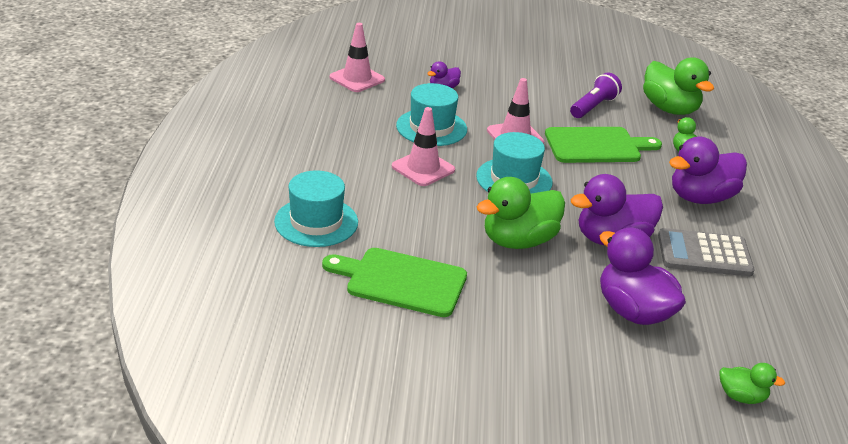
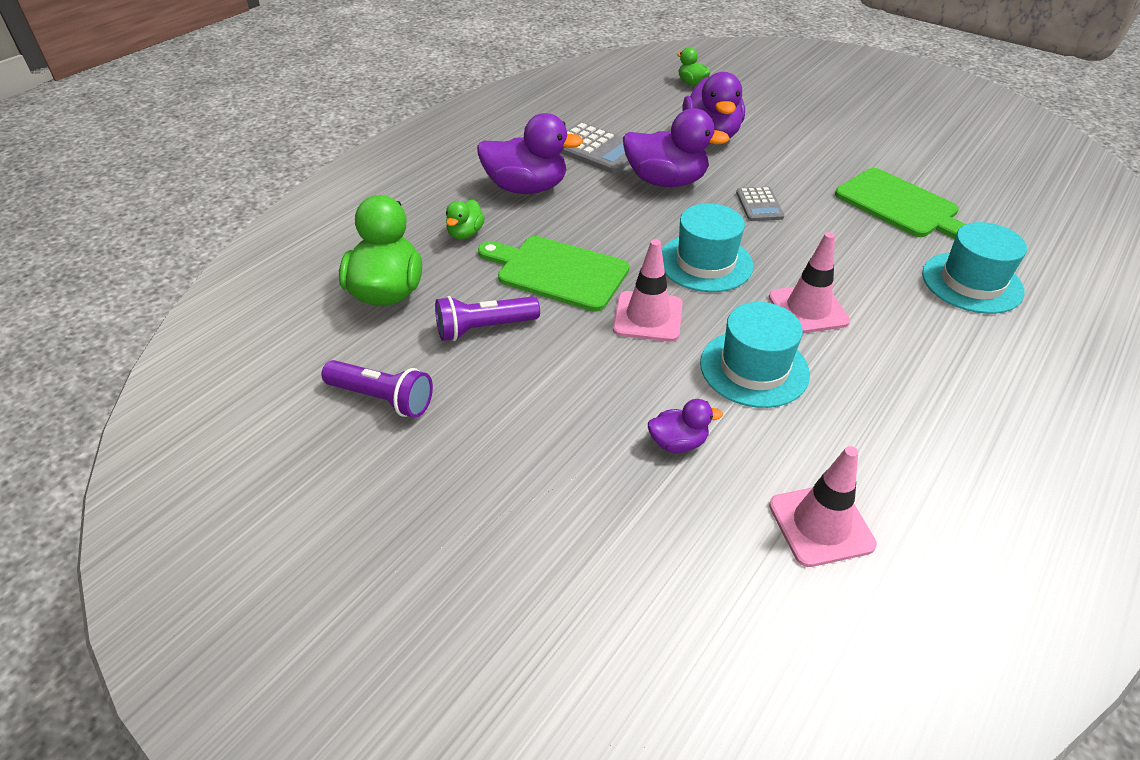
camera: 145 degrees left, 10 degrees up
(518, 241) = (759, 205): green duck -> grey calculator
(595, 70) = (382, 398): none -> purple flashlight

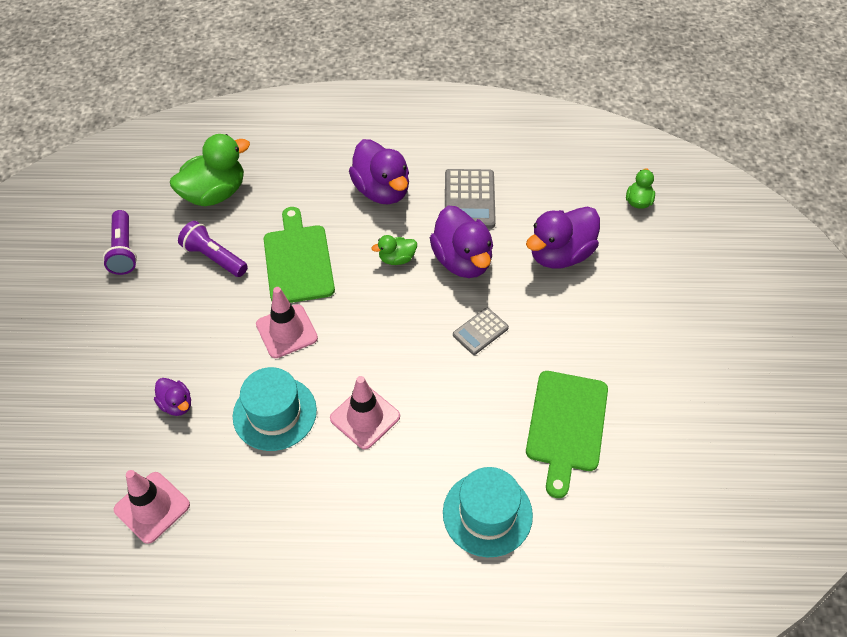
camera: 55 degrees right, 10 degrees up
(465, 233) = (302, 192): green duck -> green duck (397, 259)
(705, 263) = (374, 333): turquoise hat -> none

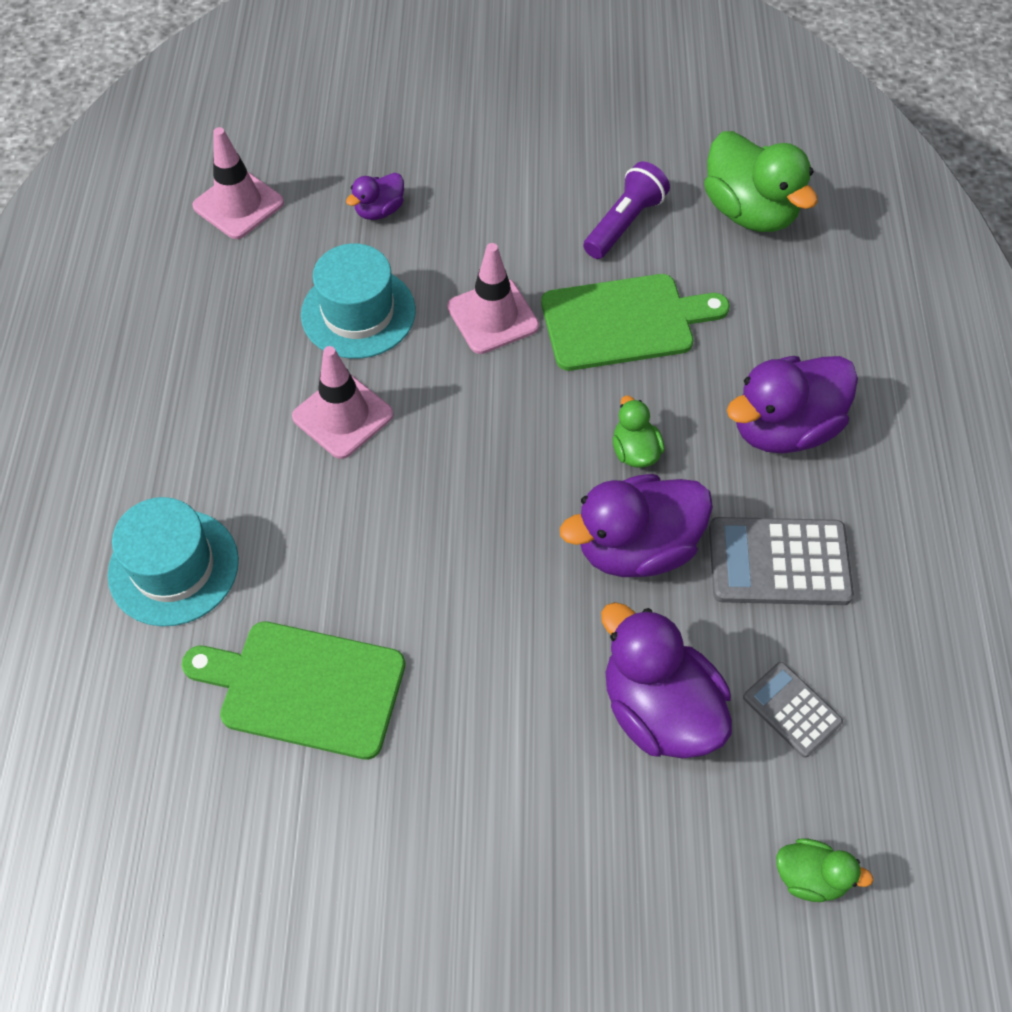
camera: 90 degrees right, 5 degrees up
(124, 250) = (632, 126): purple flashlight -> none
(480, 331) = (489, 570): grey calculator -> grey calculator (791, 709)

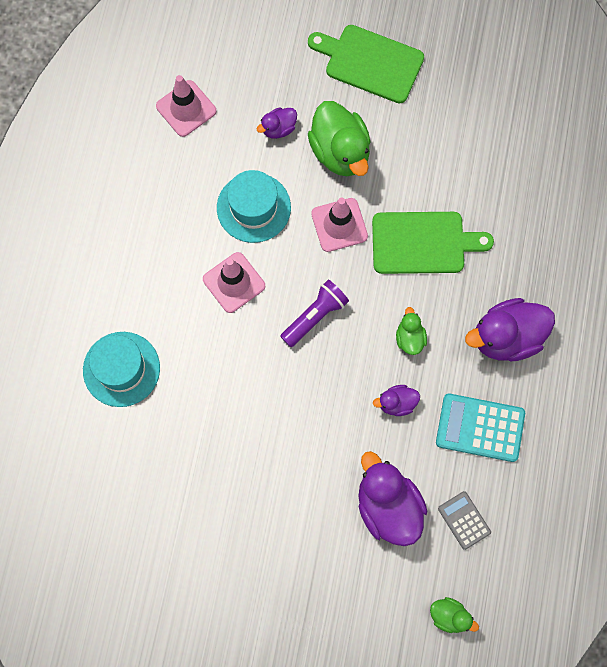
camera: 10 degrees right, 15 degrees up
(304, 687) = (189, 458): green cutting board -> green cutting board (370, 62)
(624, 223) = (439, 165): purple flashlight -> purple flashlight (315, 316)
(636, 547) = (396, 403): purple duck -> purple duck, size x0.50
(749, 211) = (525, 170): green duck -> green duck (340, 152)
(779, 562) = (480, 428): grey calculator -> turquoise calculator

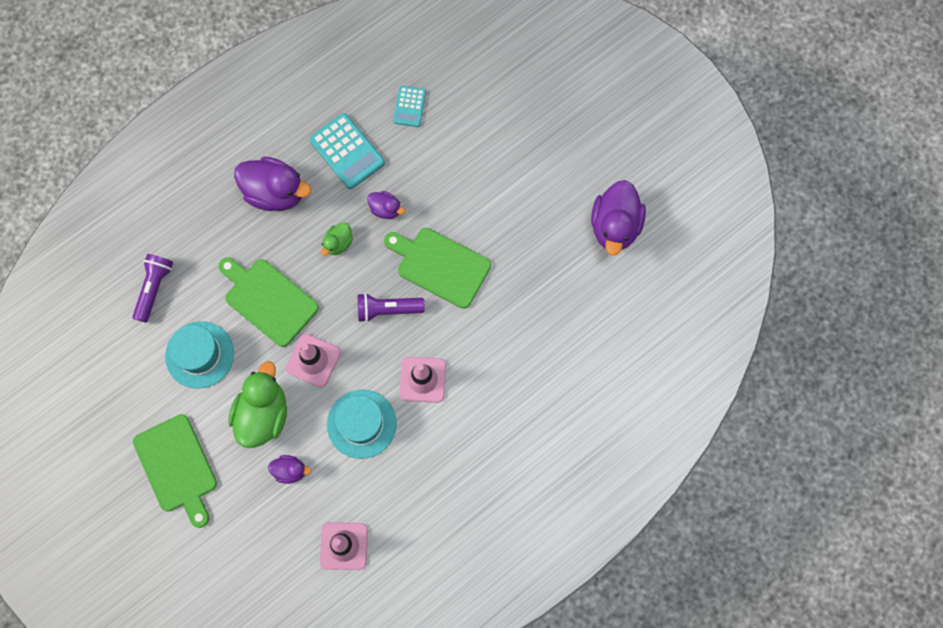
camera: 140 degrees left, 0 degrees up
(121, 369) = (551, 381): turquoise hat -> turquoise hat (199, 355)
(303, 391) = (440, 266): none -> green cutting board
(388, 506) = (449, 151): purple duck -> purple duck (615, 226)
(449, 616) = (469, 62): green duck -> none
(464, 520) = (409, 106): grey calculator -> turquoise calculator
(525, 176) = (154, 288): none -> purple flashlight

